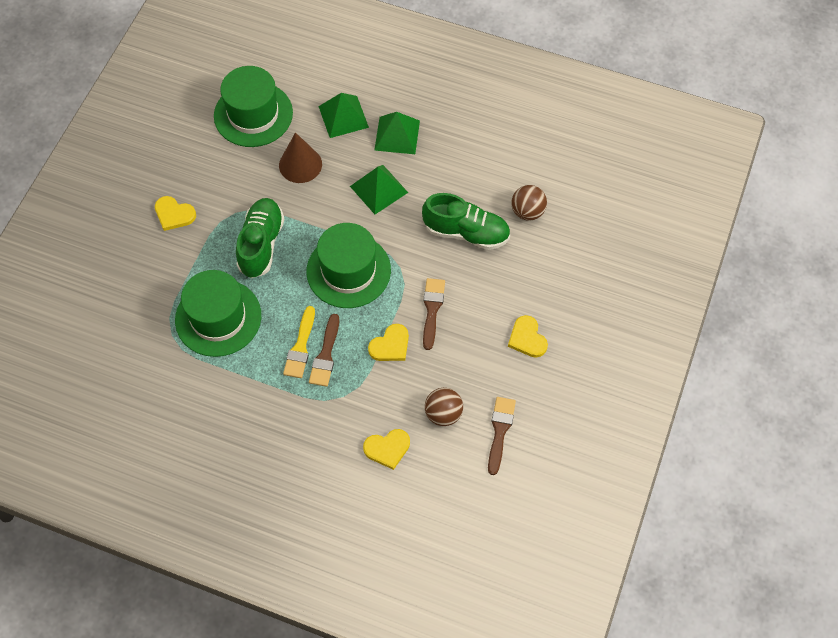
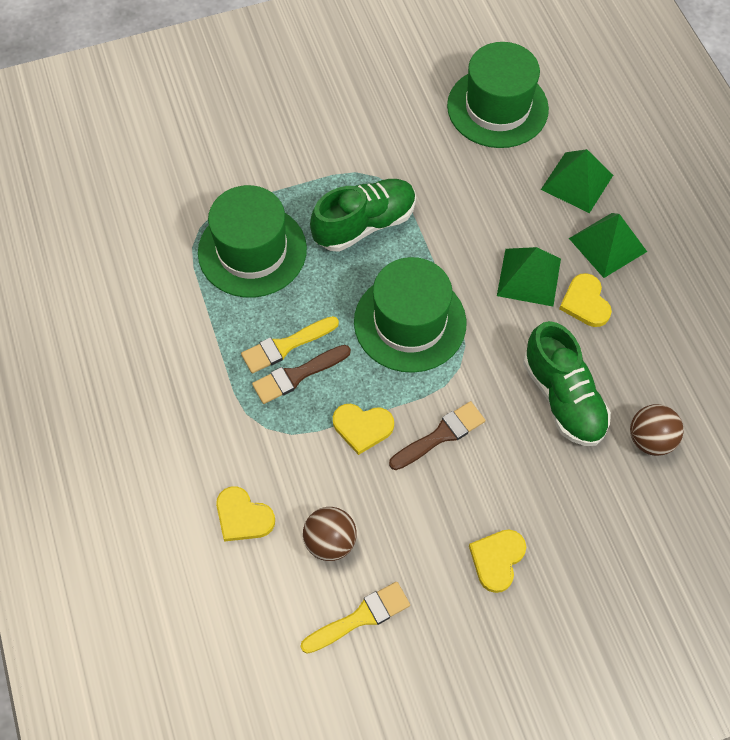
camera: 50 degrees right, 0 degrees up
(174, 214) = (326, 130): yellow heart -> yellow heart (585, 302)
(300, 164) = (484, 188): brown cone -> none
(500, 431) = (360, 617): brown brush -> yellow brush

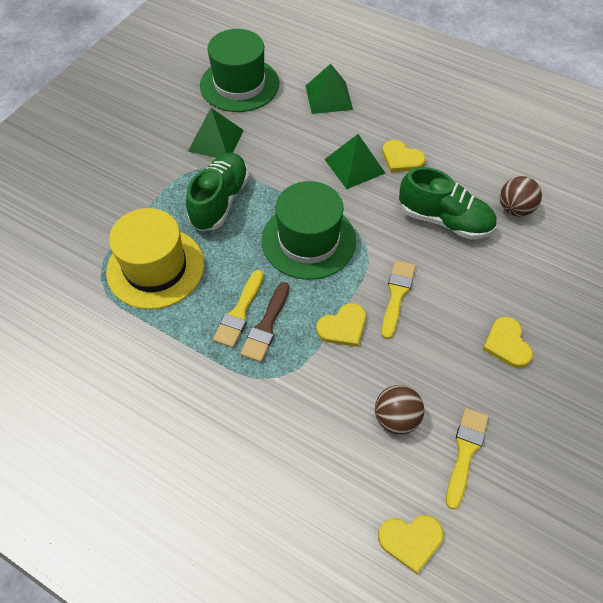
camera: 40 degrees left, 5 degrees down
(243, 516) = (320, 450): yellow heart -> yellow heart (410, 540)
(252, 251) = (155, 267): green hat -> yellow hat
(441, 435) = (397, 294): brown brush -> yellow brush
(607, 245) = (381, 120): green pyramid -> green pyramid (216, 140)

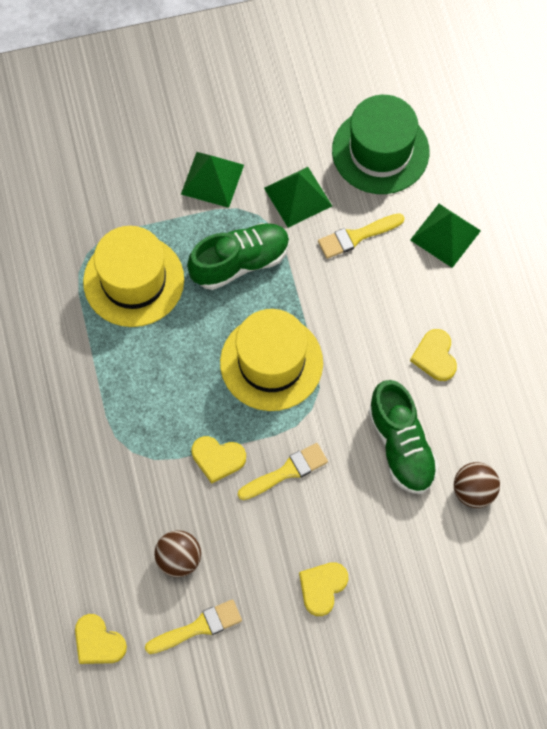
camera: 45 degrees right, 10 degrees up
(239, 313) = (156, 376): yellow brush -> yellow brush (356, 236)
(266, 326) = (164, 405): brown brush -> none
(308, 240) = (271, 362): green hat -> yellow hat
(354, 166) = (386, 327): green pyramid -> green pyramid (212, 179)

